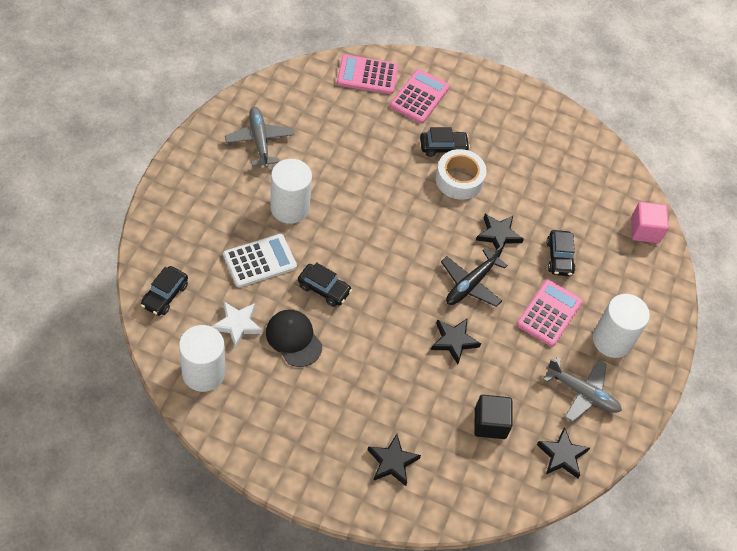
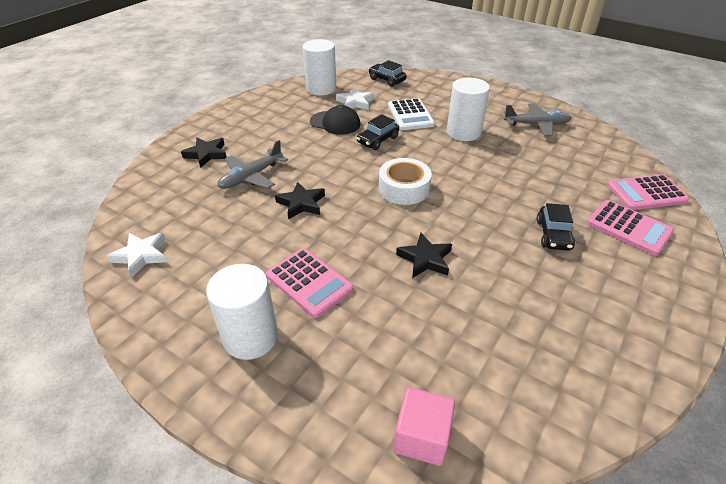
camera: 110 degrees right, 15 degrees down
(293, 339) = (335, 123): black cap -> black cap turned 45 degrees clockwise
(367, 75) = (646, 193): pink calculator -> pink calculator turned 120 degrees counterclockwise
(459, 179) = (506, 240): white tape -> white tape (404, 188)
(471, 284) = (363, 226): black plane -> none
(490, 423) = (206, 212): black cube -> none
(559, 257) = (385, 310): black car -> none
(562, 455) = (141, 255): black star -> white star
(582, 393) = (198, 289): grey plane -> grey plane (251, 176)

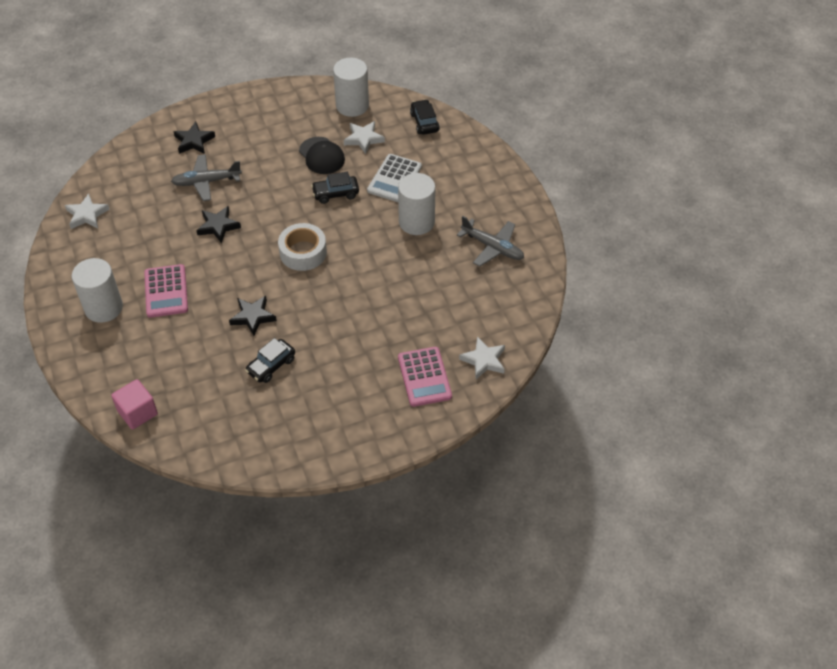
camera: 35 degrees right, 10 degrees up
(553, 235) = (361, 350): black car -> black car (271, 365)
(646, 193) = (484, 360): pink calculator -> white star

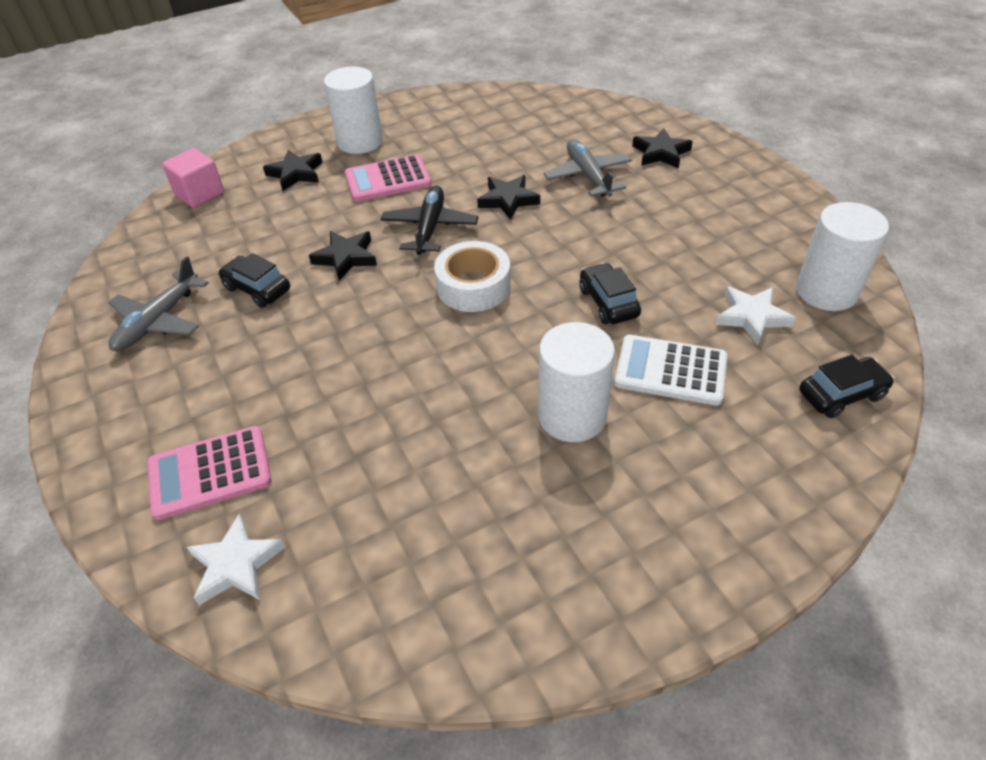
camera: 85 degrees right, 5 degrees down
(87, 215) = (503, 104): white star -> none
(134, 349) = (296, 173): none -> black star
(235, 270) = (430, 228): none -> black plane
(322, 156) = (687, 274): black cap -> none
(492, 247) = (533, 550): grey plane -> grey plane (159, 321)

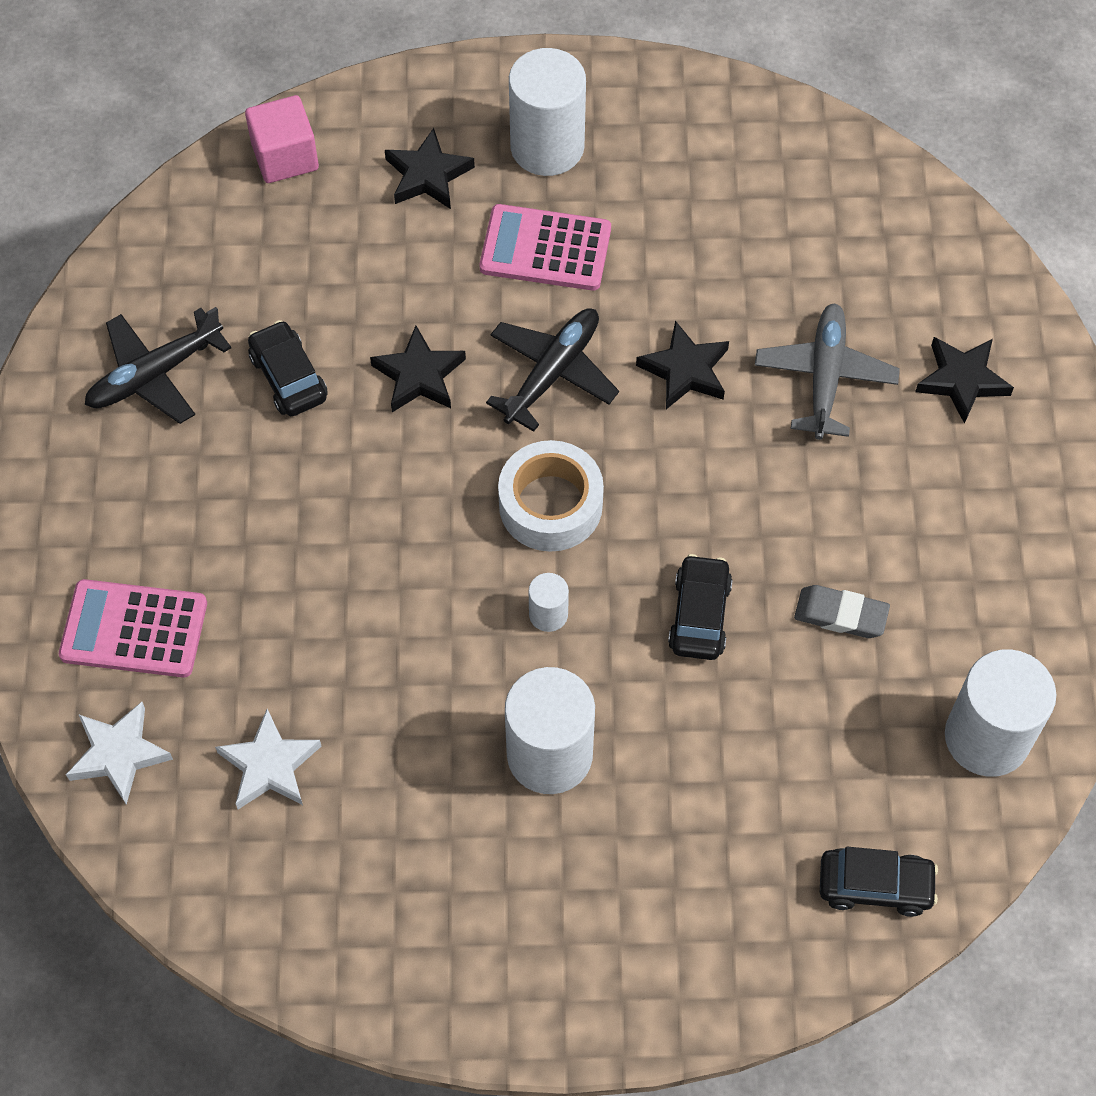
camera: 25 degrees right, 15 degrees up
(159, 321) = (155, 374): grey plane -> black plane
(513, 340) = (548, 614): none -> white cylinder
(670, 371) = (702, 752): white calculator -> none
(690, 269) = (840, 615): none -> grey eraser
(751, 317) = (859, 727): white star -> white star (269, 765)

